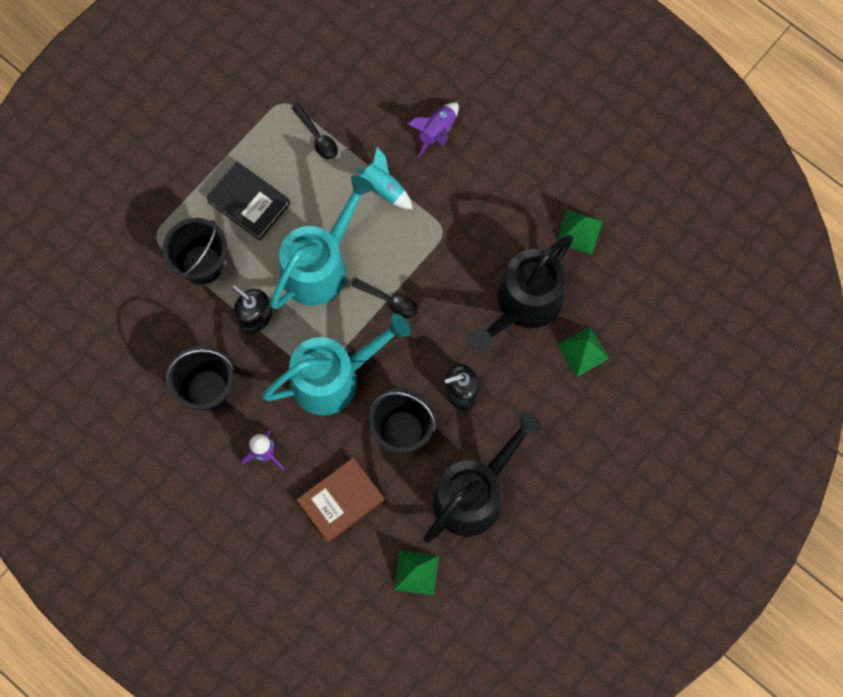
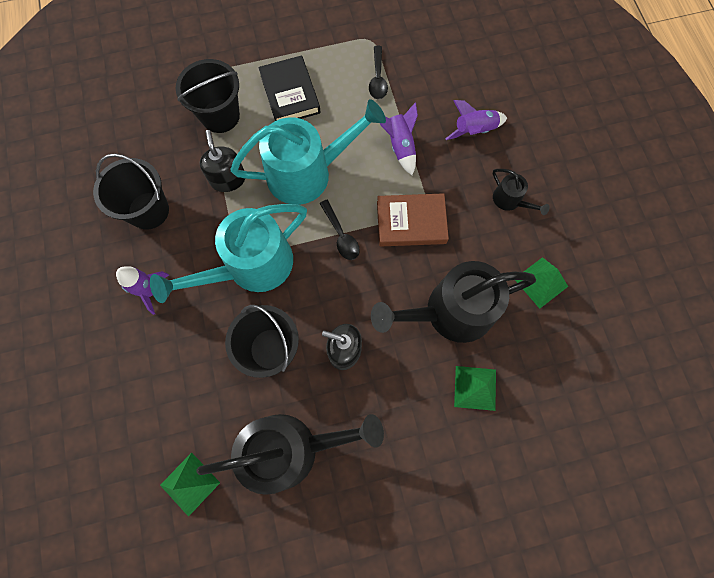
camera: 35 degrees right, 0 degrees up
(334, 377) = (251, 266): turquoise watering can -> turquoise watering can turned 135 degrees clockwise
(341, 501) = (177, 373): brown book -> brown book (411, 222)
(383, 188) = (400, 146): turquoise rocket -> purple rocket
(509, 177) = (510, 200): none -> black watering can

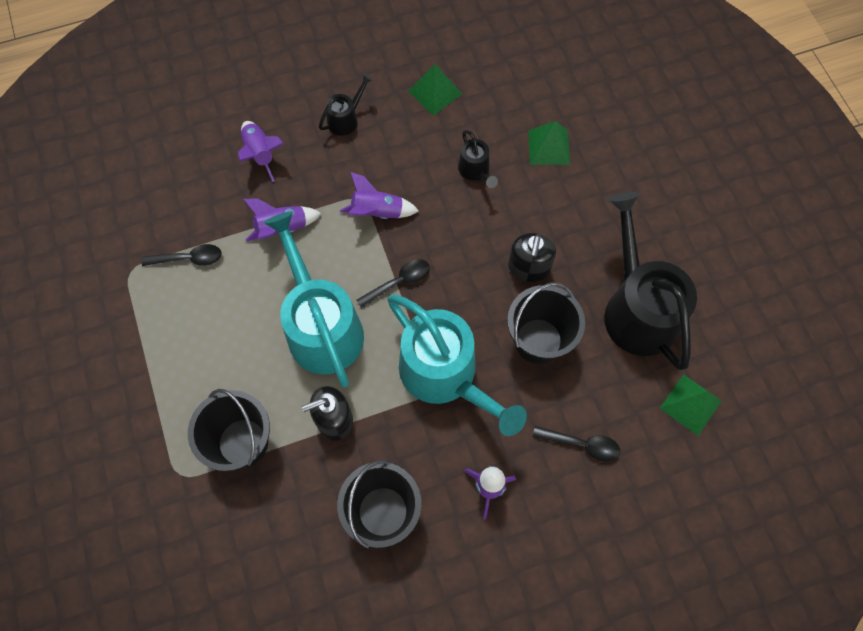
camera: 95 degrees left, 5 degrees down
(171, 374) = (582, 444): none -> black spoon
(290, 94) = (210, 359): black book -> none
(411, 222) = (378, 212): brown book -> purple rocket
(450, 312) = (475, 171): black watering can -> black watering can, size x0.45

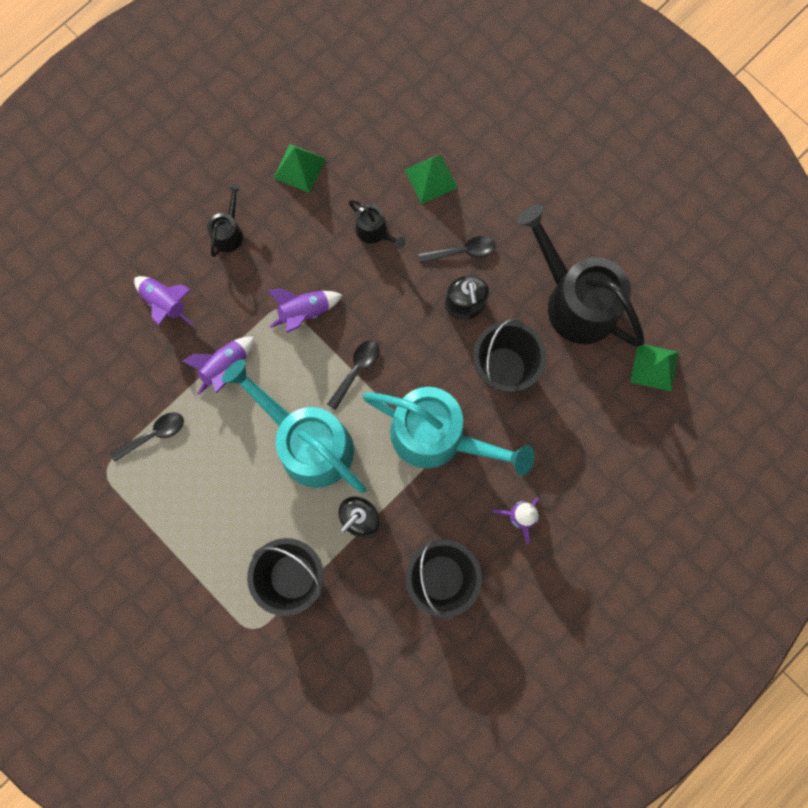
camera: 25 degrees left, 10 degrees up
(582, 444) = (579, 443): black spoon -> black spoon (462, 251)

